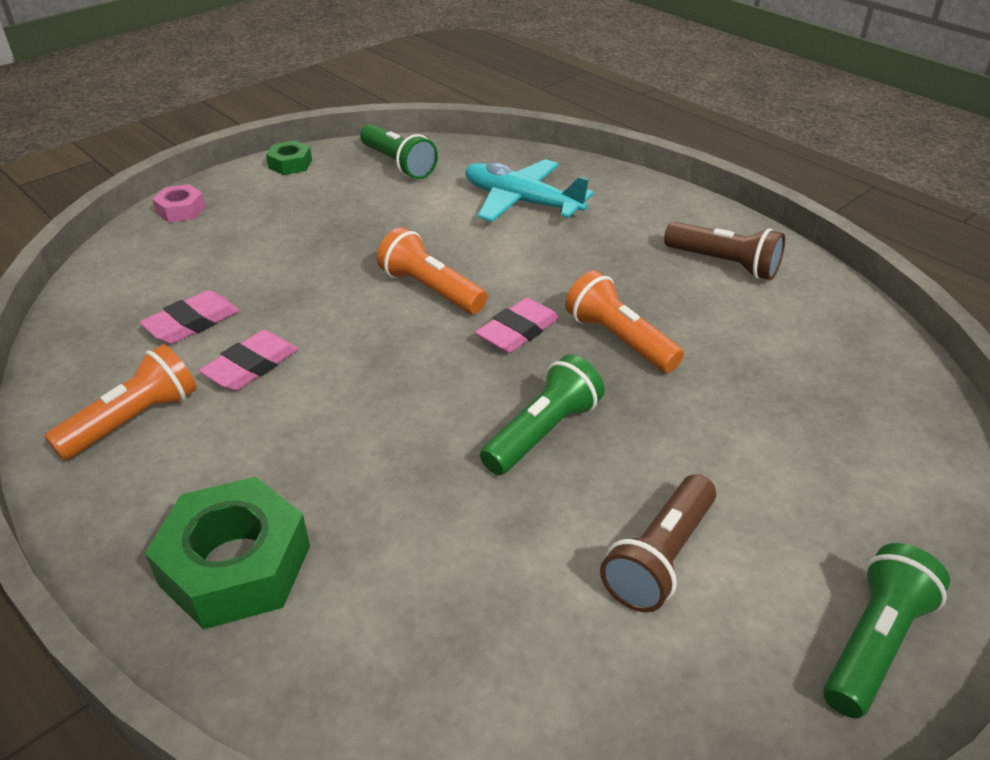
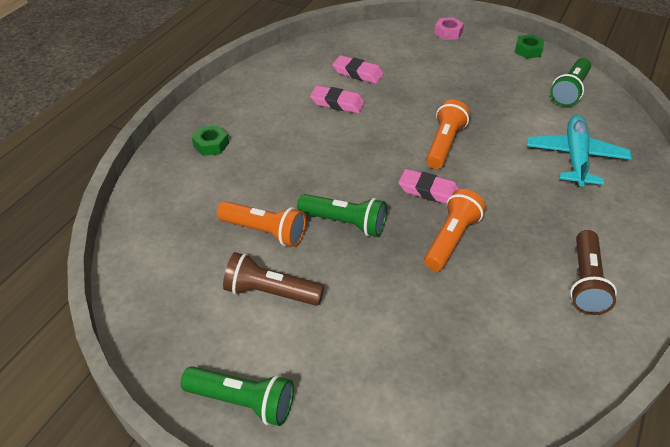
camera: 70 degrees right, 5 degrees up
(133, 420) = (282, 83): orange flashlight -> orange flashlight (265, 231)
(235, 565) = (211, 145): green nut -> green nut, size x0.51

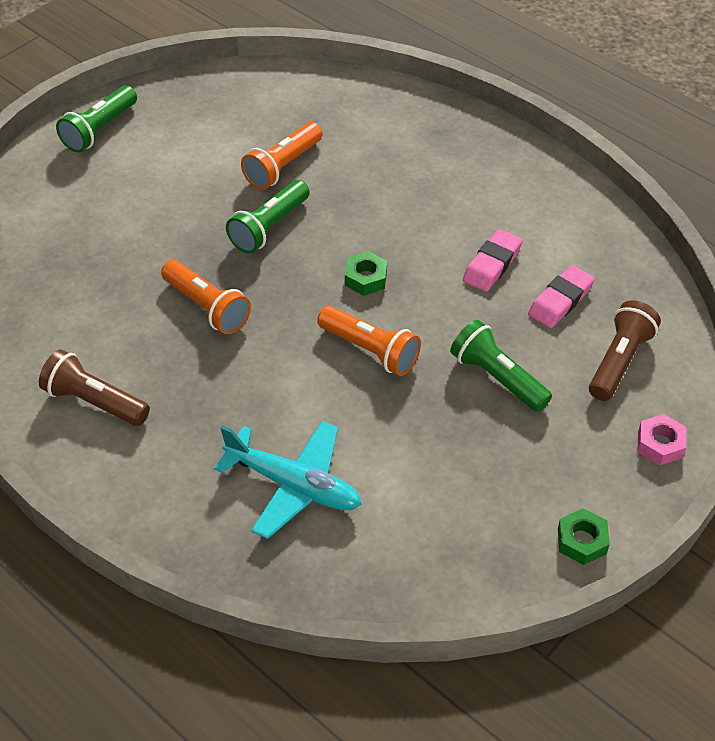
camera: 105 degrees right, 5 degrees up
(211, 145) = (440, 142): green nut -> green nut (366, 278)
(270, 292) = (202, 160): brown flashlight -> brown flashlight (619, 361)
(429, 191) = (290, 310): pink eraser -> none
(570, 91) = (449, 551): green flashlight -> green flashlight (497, 378)

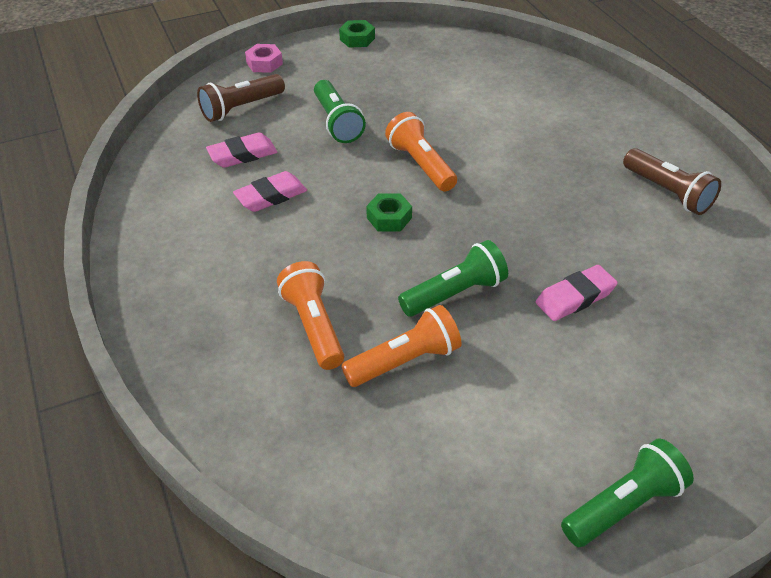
camera: 155 degrees left, 5 degrees down
(165, 256) = (575, 297): none -> pink eraser
(207, 307) = (547, 236): orange flashlight -> orange flashlight (313, 326)
(294, 485) = (524, 105): turquoise plane -> none

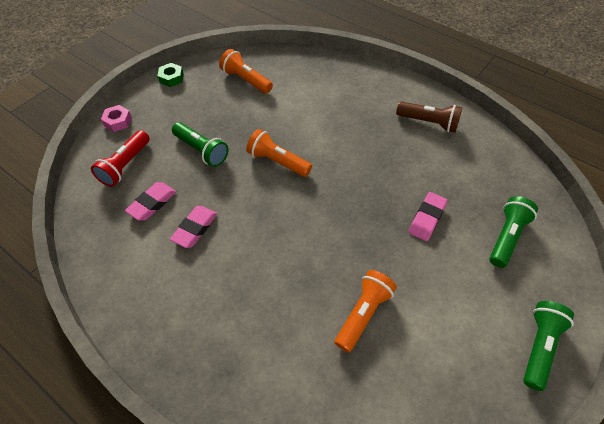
camera: 30 degrees left, 10 degrees up
(241, 108) = (125, 165): brown flashlight -> red flashlight
(313, 326) = (291, 317): orange flashlight -> orange flashlight (246, 80)
(389, 218) = (284, 211): green nut -> none
(455, 293) = (360, 248): green flashlight -> green flashlight (506, 237)

